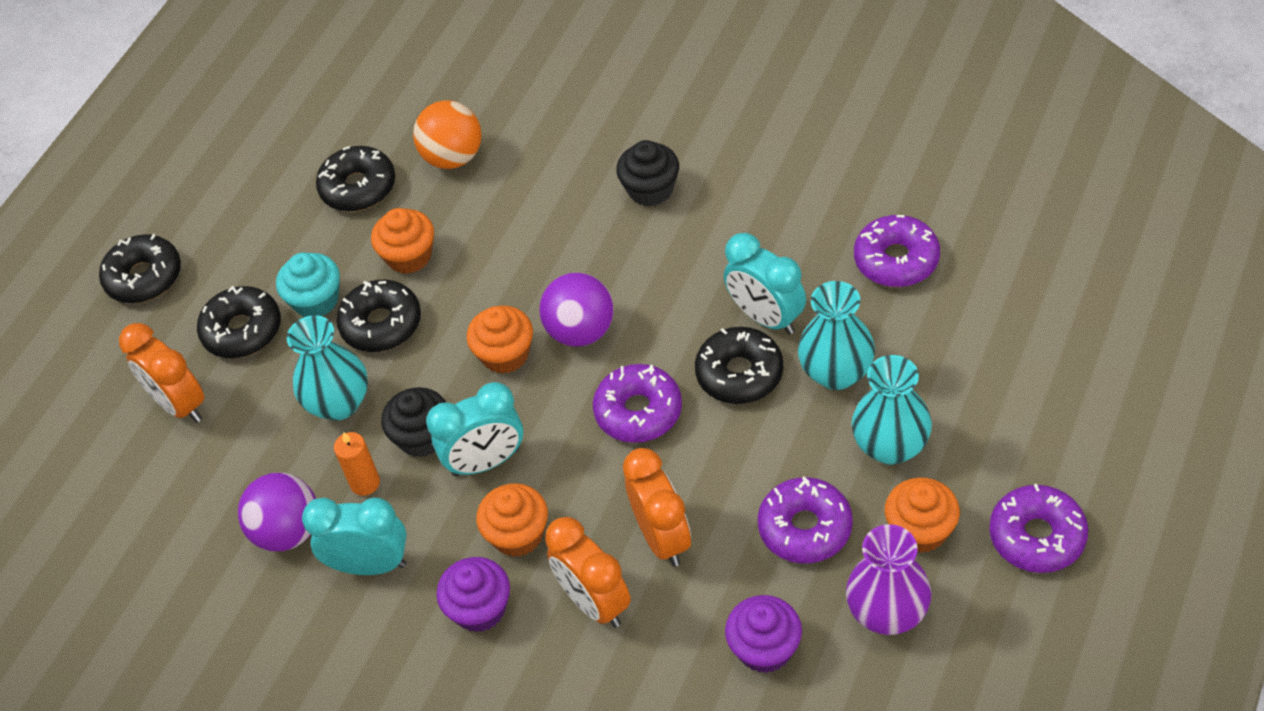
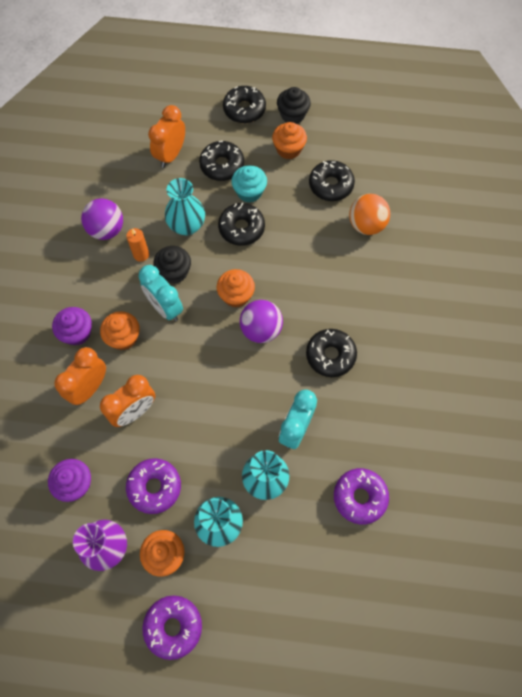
camera: 65 degrees right, 15 degrees up
(370, 565) = (94, 273): turquoise clock -> none
(409, 256) = (290, 226): orange cupcake -> orange cupcake (288, 149)
(638, 411) = (214, 376): purple donut -> none
(650, 189) = (374, 338): black cupcake -> black cupcake (292, 115)
(739, 374) = (252, 424): black donut -> black donut (330, 355)

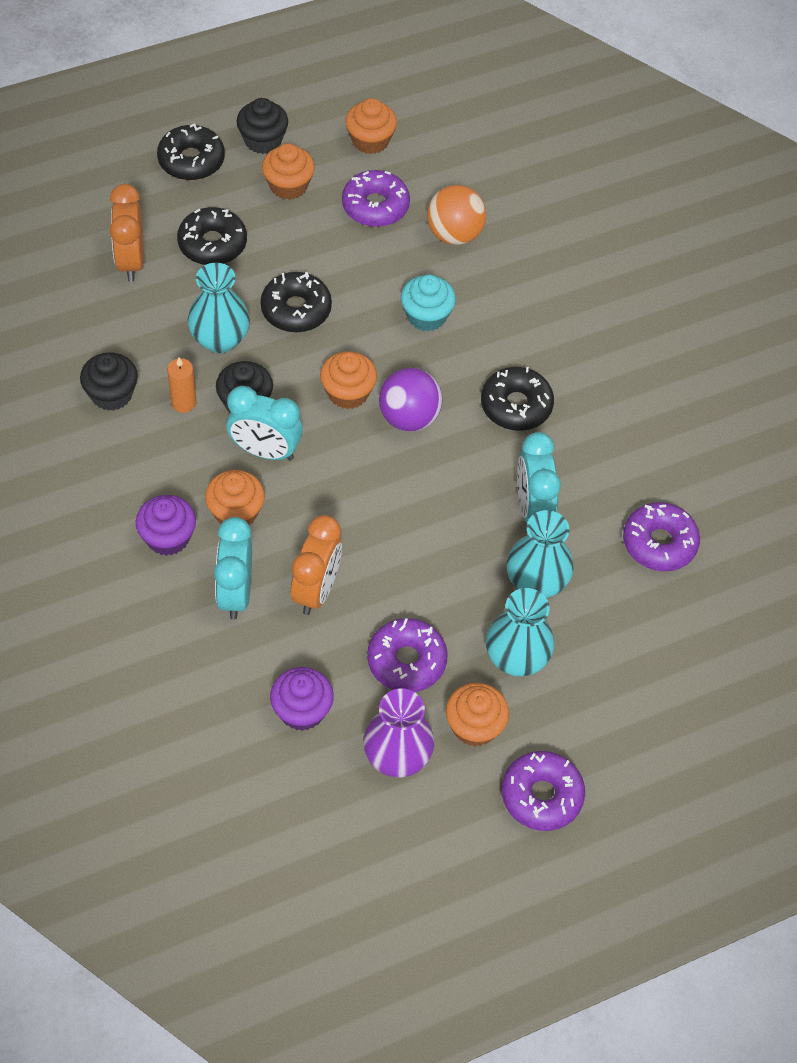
camera: 35 degrees left, 10 degrees down
(89, 388) = (235, 593): orange clock -> turquoise clock
(106, 230) = (111, 394): purple ball -> black cupcake
(249, 192) = (274, 261): turquoise cupcake -> turquoise cupcake (426, 316)
(331, 185) = (375, 206): black donut -> purple donut
(355, 143) = (370, 141): none -> orange cupcake

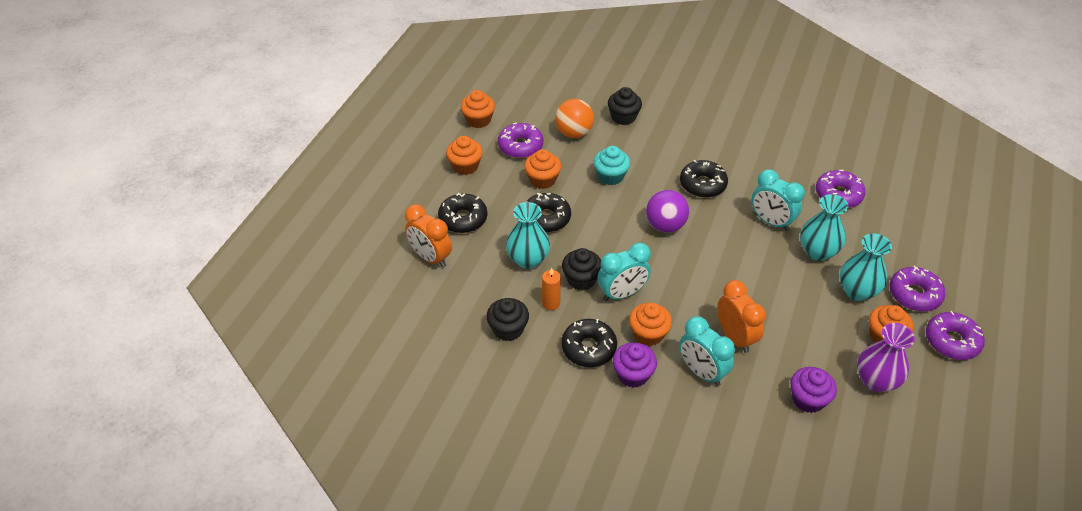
camera: 40 degrees left, 10 degrees down
(191, 160) = (399, 188): black donut -> black donut (588, 348)
(263, 140) = (424, 155): black cupcake -> black cupcake (623, 117)
(348, 393) = (623, 236): orange cupcake -> orange cupcake (542, 180)
(406, 661) = (817, 334): purple donut -> purple donut (914, 294)

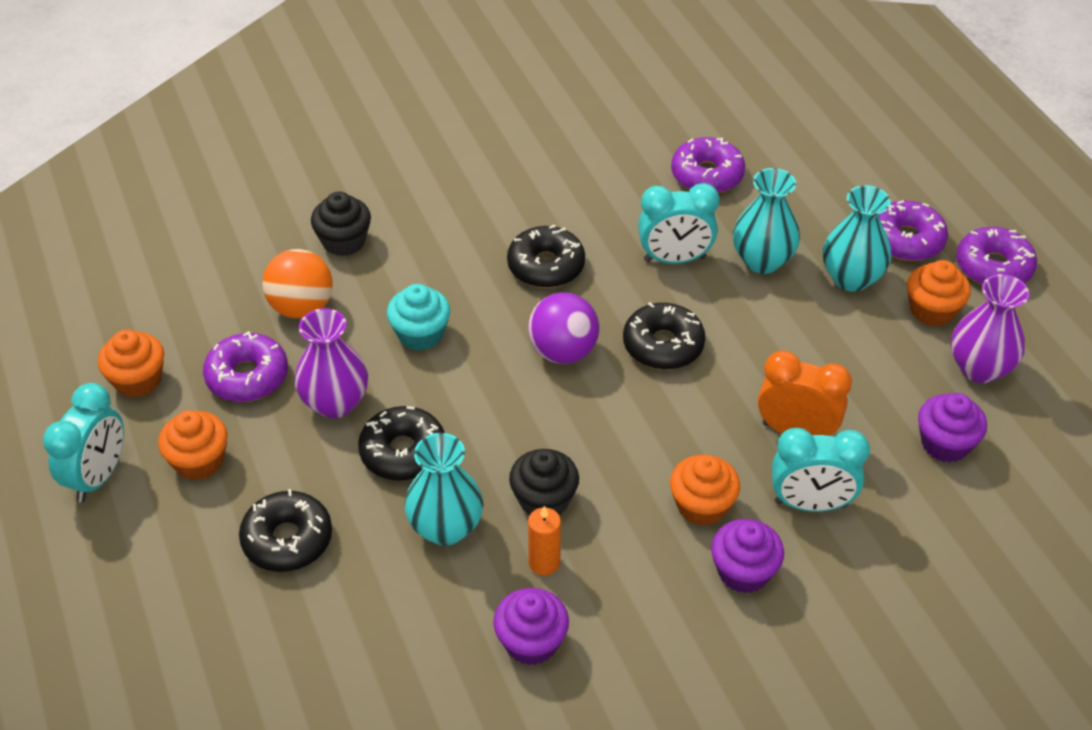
camera: 45 degrees left, 0 degrees up
(430, 257) = (307, 631): orange clock -> none
(508, 329) = (531, 642): black cupcake -> purple cupcake
(542, 180) = (335, 402): orange cupcake -> purple vase
(588, 348) = (657, 582): black donut -> black donut (663, 345)
(622, 294) = (614, 479): turquoise clock -> turquoise clock (98, 477)

